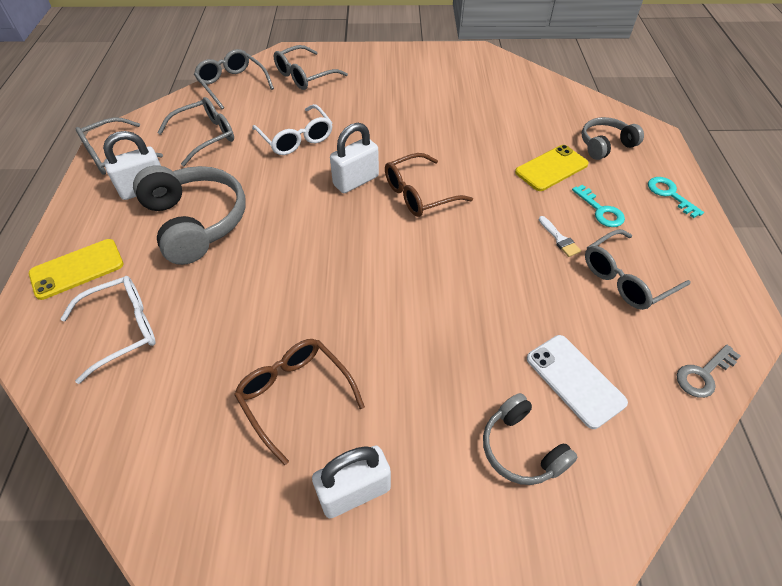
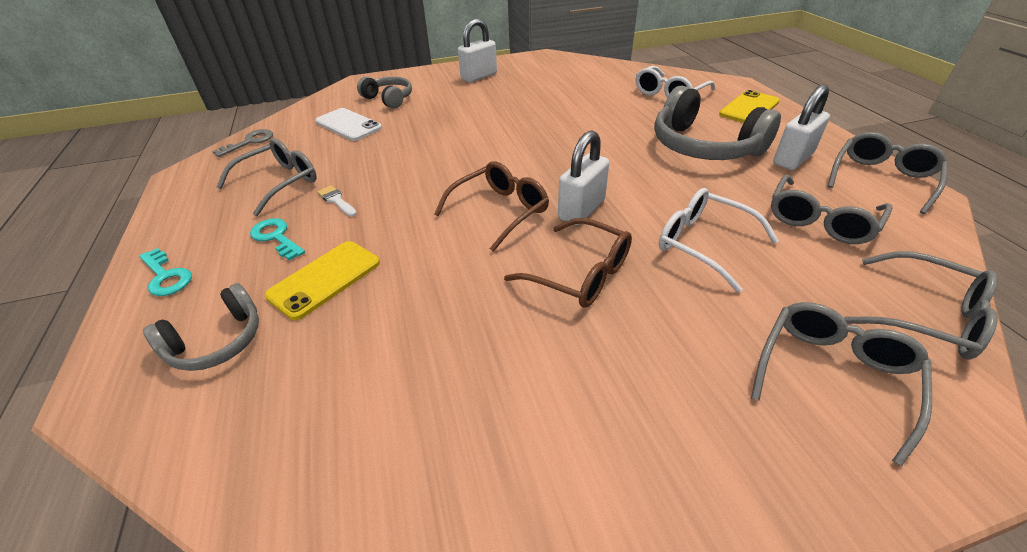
camera: 165 degrees right, 10 degrees down
(295, 395) = (532, 92): brown glasses -> brown glasses (580, 274)

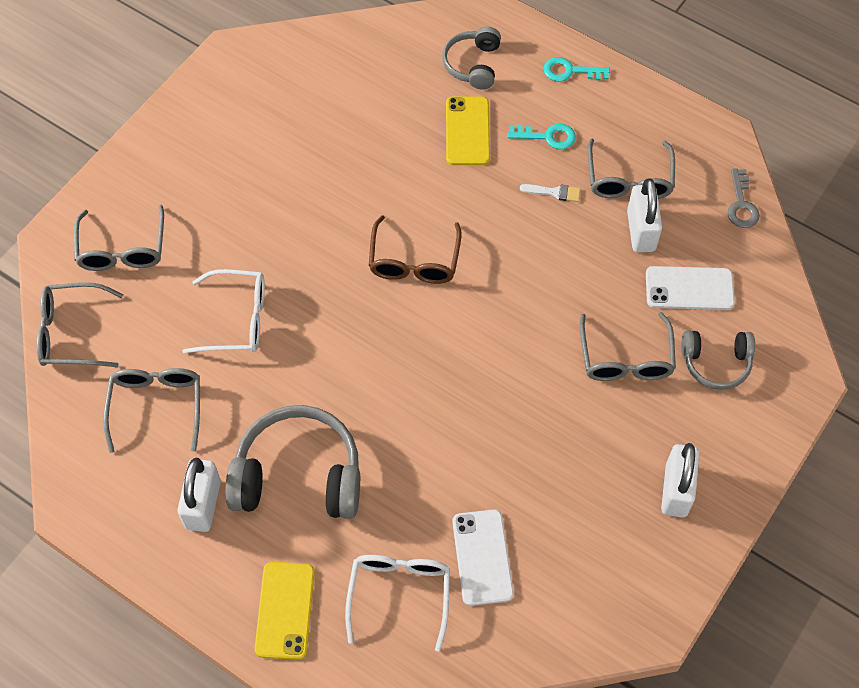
camera: 140 degrees right, 20 degrees up
(580, 274) = (306, 236): brown glasses -> none
(581, 210) = (352, 303): white padlock -> white padlock (641, 231)
(608, 90) = (482, 557): none -> white phone
(881, 179) = (113, 514): grey glasses -> grey glasses (625, 358)

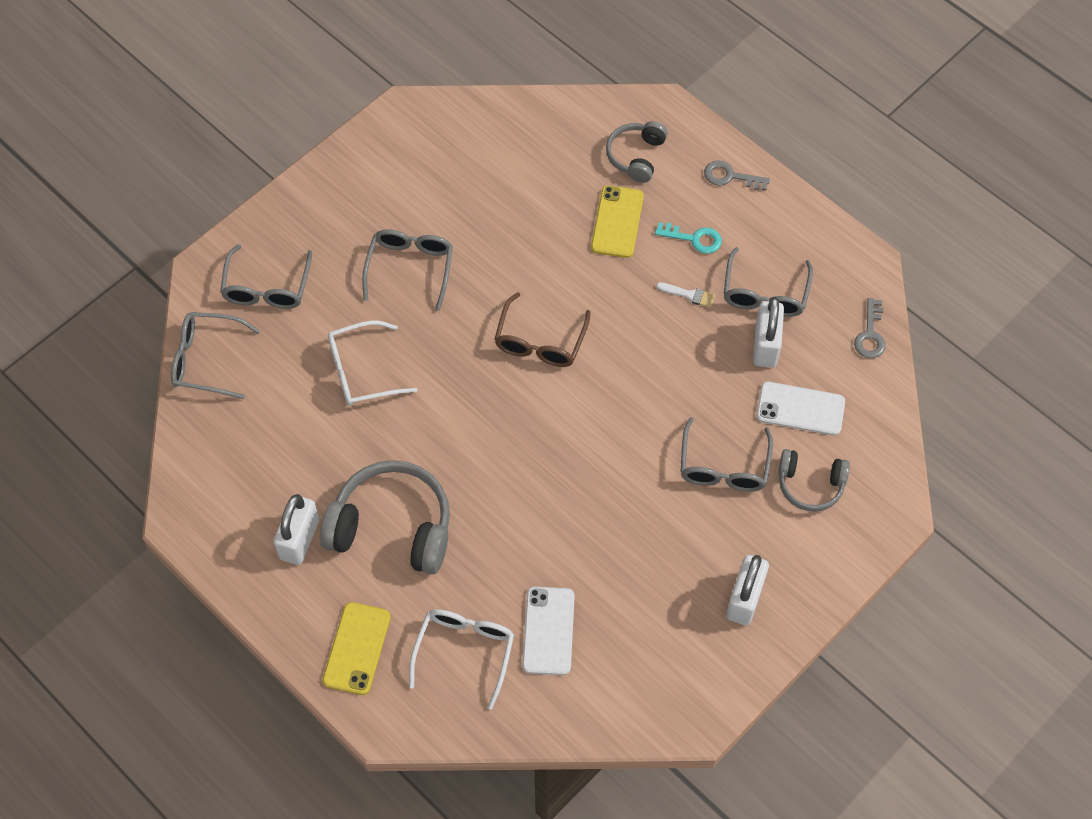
camera: 10 degrees right, 0 degrees up
(156, 406) = (273, 441): grey glasses -> grey glasses (410, 268)
(237, 319) = (362, 371): white glasses -> white glasses turned 150 degrees clockwise
(570, 71) = (730, 177): turquoise key -> grey key

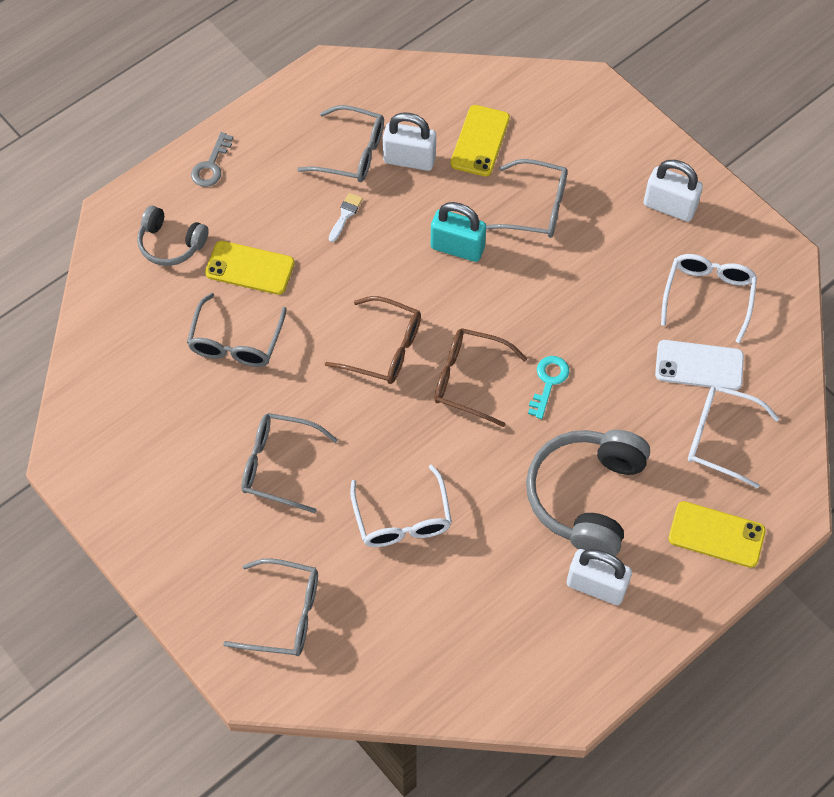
camera: 85 degrees left, 0 degrees up
(207, 360) = (371, 680): grey glasses -> grey glasses (236, 342)
(512, 417) = (469, 380): none -> brown glasses
(635, 639) = (708, 296): none -> white glasses
(664, 396) = (457, 247): none -> turquoise padlock
(694, 239) = (280, 204): turquoise key -> turquoise key (548, 382)
(800, 409) = (480, 141): white phone -> yellow phone
(810, 484) = (558, 143): grey headphones -> none
(870, 334) = (406, 77): grey key -> none

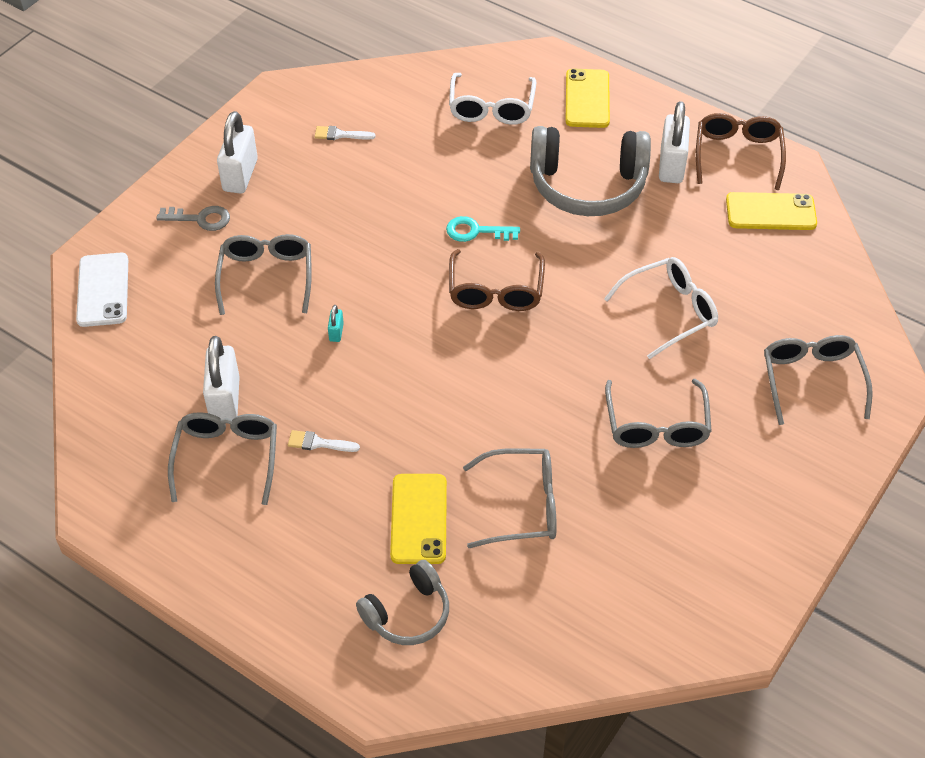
camera: 105 degrees left, 10 degrees down
(171, 244) = (408, 613): grey headphones -> grey headphones turned 45 degrees clockwise
(211, 165) = (277, 603): grey key -> grey key (200, 219)
(384, 348) = (483, 368): brown glasses -> brown glasses (737, 155)
(457, 247) = (336, 332): turquoise padlock -> turquoise padlock, size x0.44
(480, 141) = (185, 341): yellow phone -> yellow phone (770, 212)
(699, 365) = (420, 131): white phone -> white phone (103, 290)
(708, 296) = (340, 135): white glasses -> white brush

